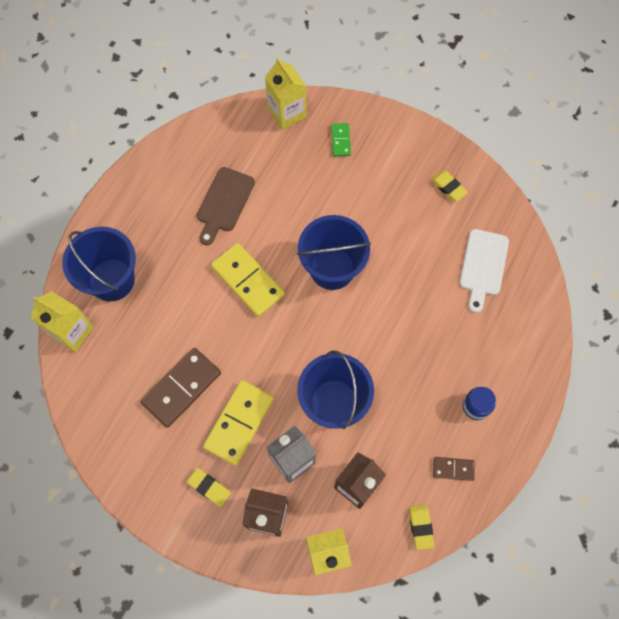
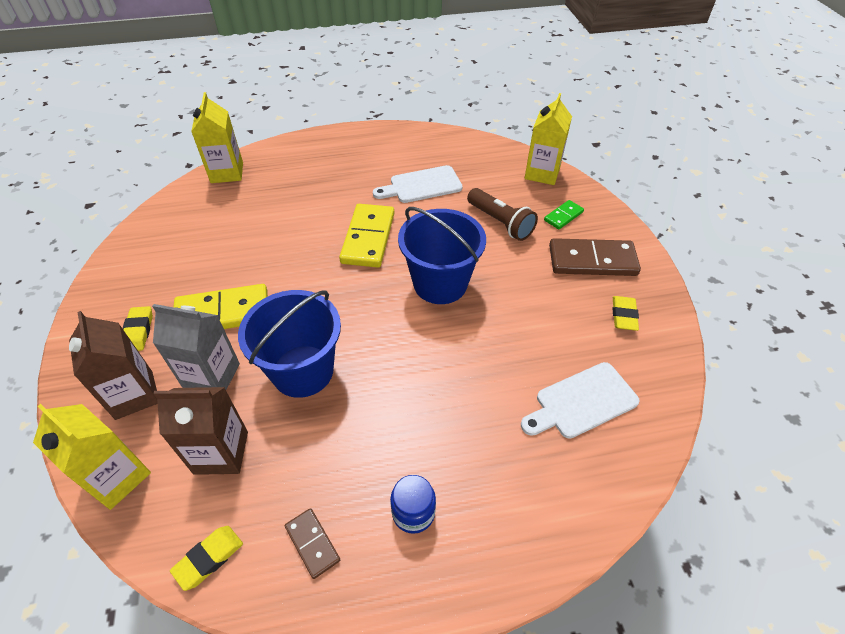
camera: 50 degrees right, 20 degrees down
(112, 280) = (290, 167): blue bucket -> none
(181, 388) = (228, 256): brown domino -> brown domino (592, 260)
(224, 203) = (422, 185): brown cutting board -> white cutting board
(311, 185) = (500, 223): none -> brown flashlight

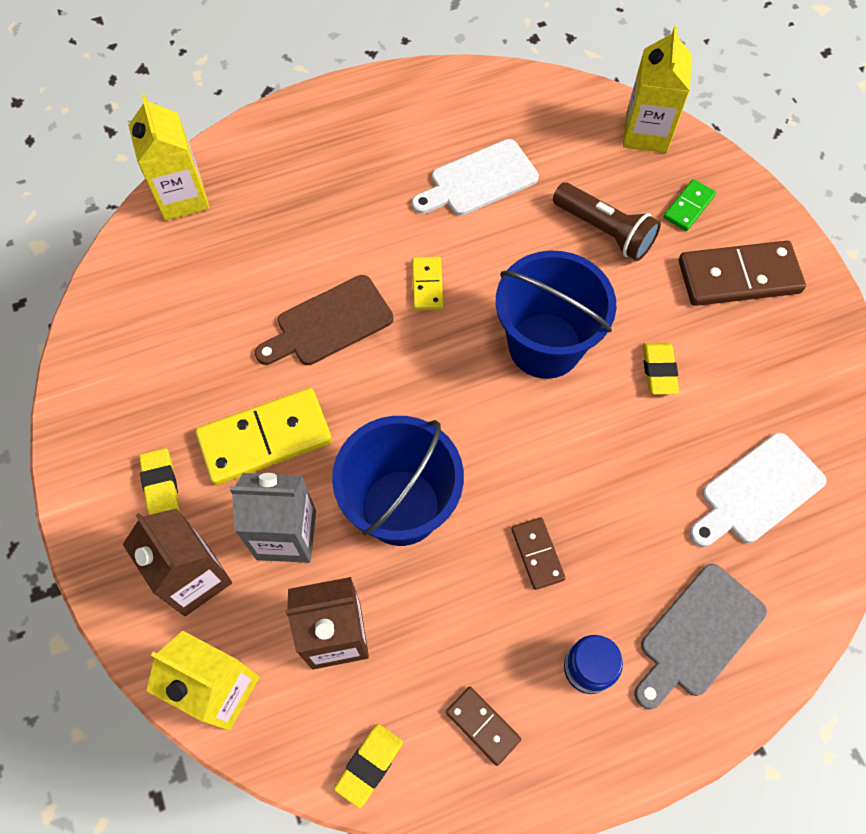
camera: 10 degrees left, 15 degrees up
(293, 251) = (329, 323): none -> brown cutting board
(368, 238) = (427, 285): yellow domino -> yellow domino, size x0.51
(396, 419) = (537, 554): none -> brown domino
(512, 502) = (698, 634): none -> grey cutting board
(623, 315) = (791, 358): yellow eraser -> yellow eraser (658, 370)

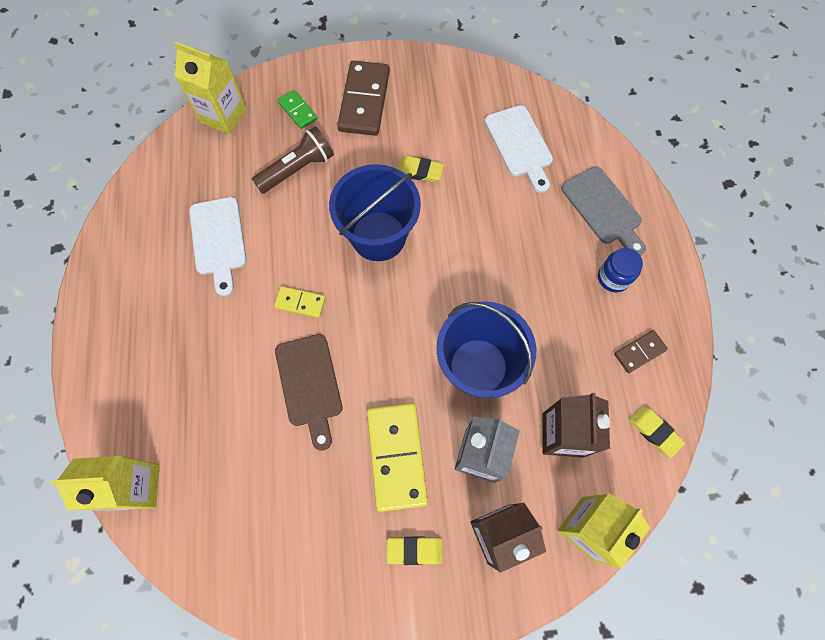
camera: 75 degrees left, 5 degrees up
(537, 554) = (532, 286): brown domino -> none

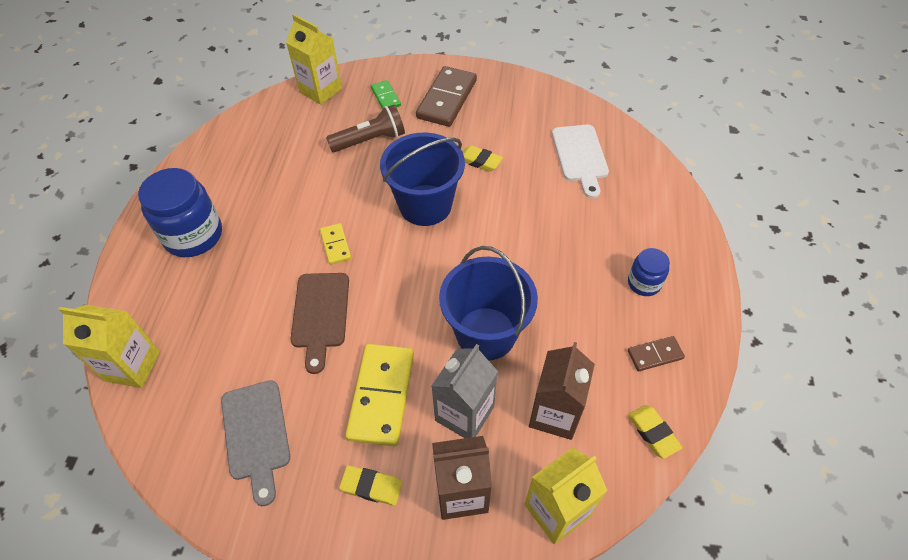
camera: 15 degrees right, 15 degrees down
(145, 325) = (193, 235): none -> blue jar
(218, 240) = (281, 182): white cutting board -> none
(300, 303) = (336, 245): yellow domino -> yellow domino turned 45 degrees clockwise
(603, 209) = (649, 223): grey cutting board -> grey cutting board (256, 435)

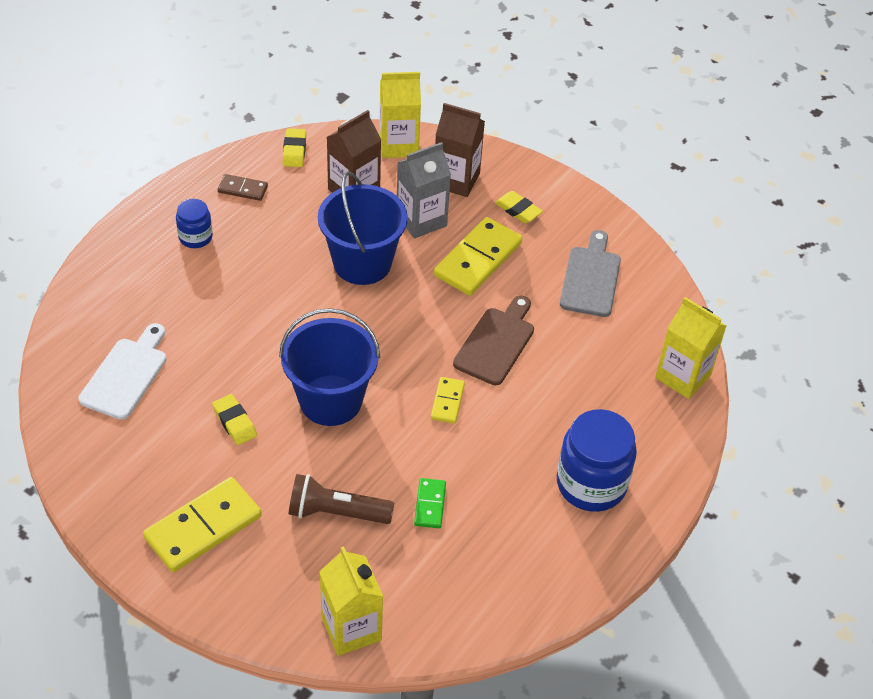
camera: 155 degrees left, 5 degrees down
(386, 97) = (275, 571): green domino -> green domino (430, 504)
(446, 99) = (203, 527): brown domino -> yellow domino

